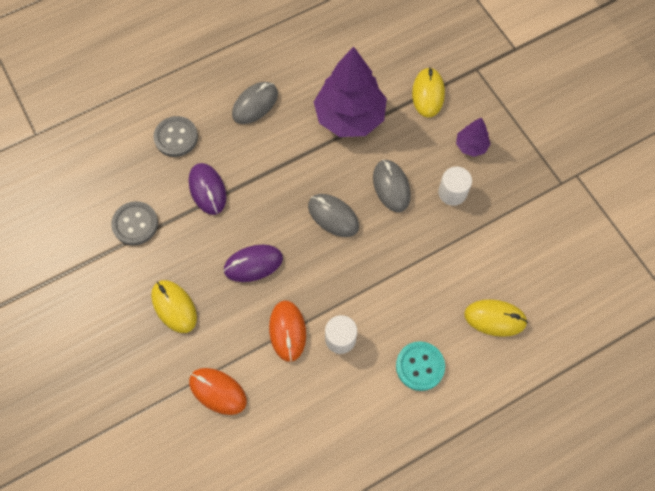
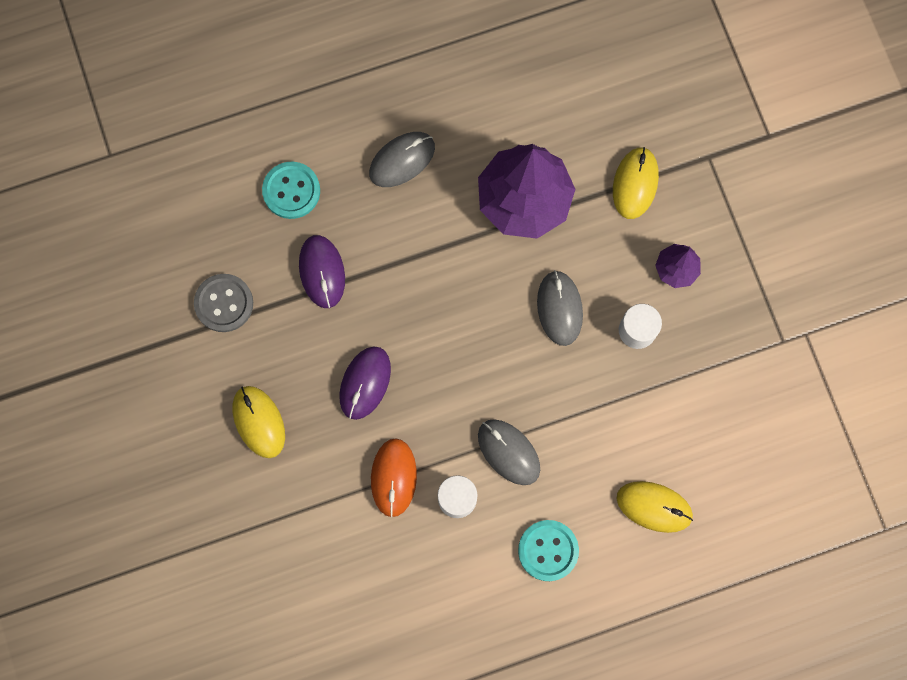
camera: 10 degrees right, 10 degrees up
(176, 137) = (291, 191): grey button -> turquoise button
(218, 391) = (297, 537): orange mouse -> none
(253, 264) = (365, 383): purple mouse -> purple mouse turned 60 degrees counterclockwise
(333, 216) = (477, 336): grey mouse -> grey mouse (508, 452)

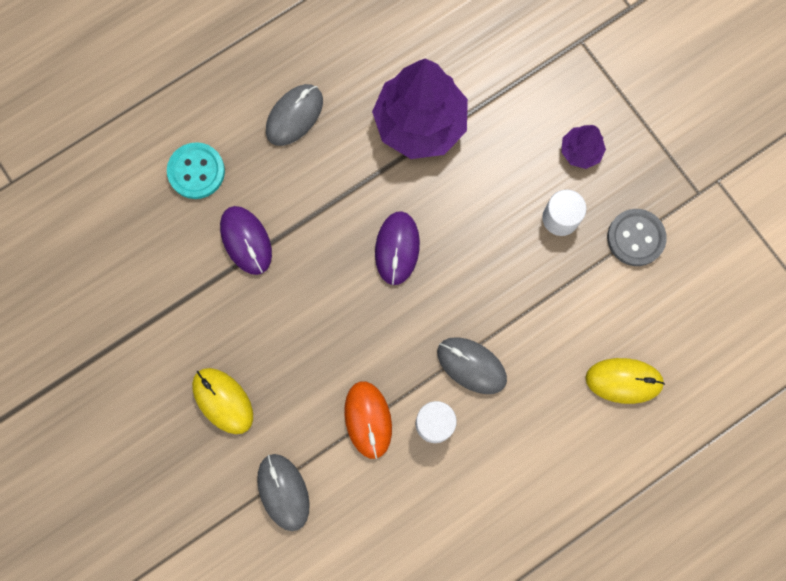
camera: 15 degrees left, 0 degrees up
(224, 303) = (159, 295): grey button -> grey button (635, 238)
(365, 383) = (316, 336): purple mouse -> purple mouse (397, 248)
(548, 550) = (535, 450): turquoise button -> none
(559, 308) = (482, 216): grey mouse -> grey mouse (283, 492)
(635, 184) = (520, 82): yellow mouse -> none

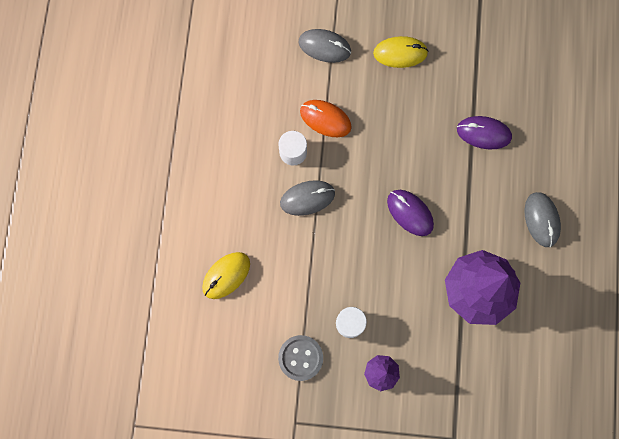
camera: 130 degrees right, 0 degrees up
(196, 171) = (549, 138): turquoise button -> none

